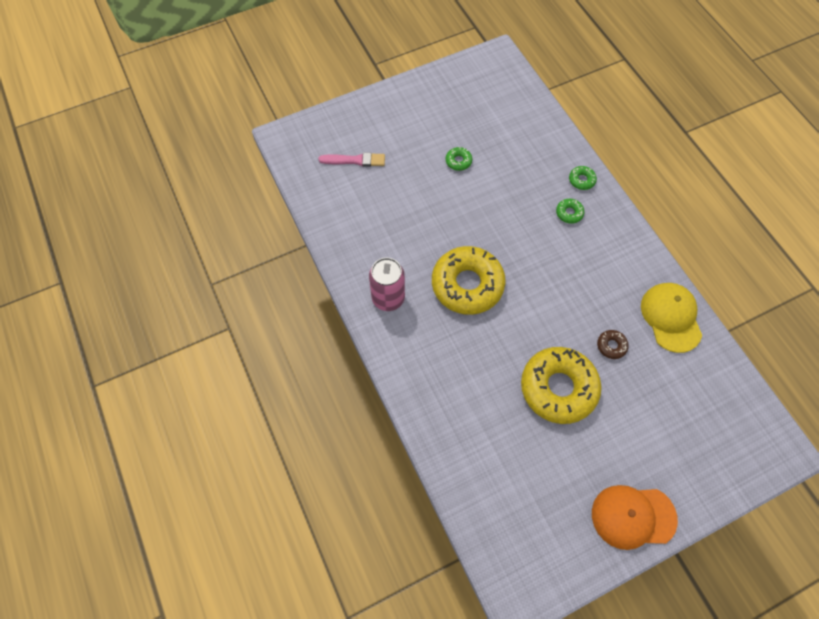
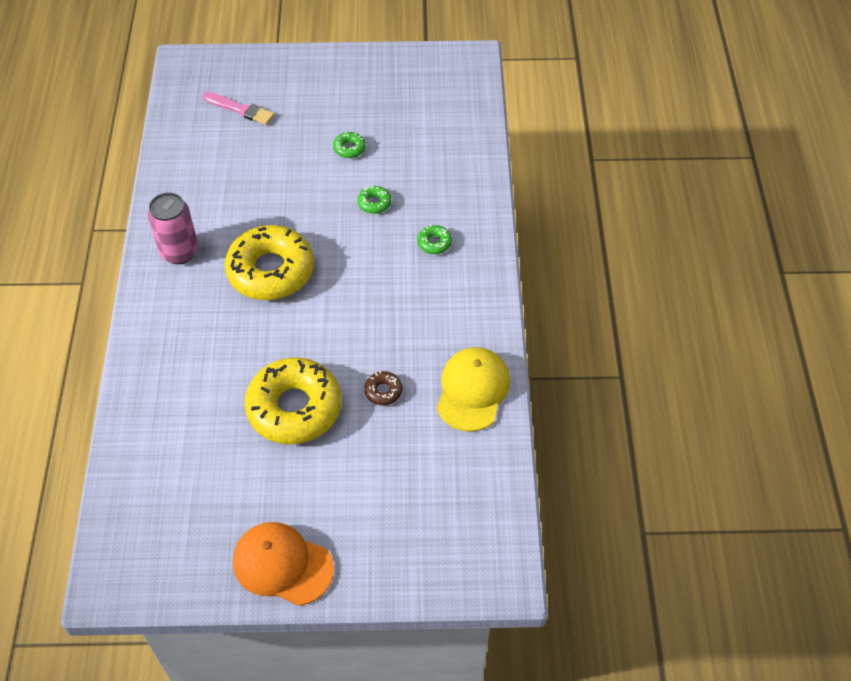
camera: 25 degrees right, 10 degrees down
(581, 180) = (473, 215): green donut -> green donut (374, 203)

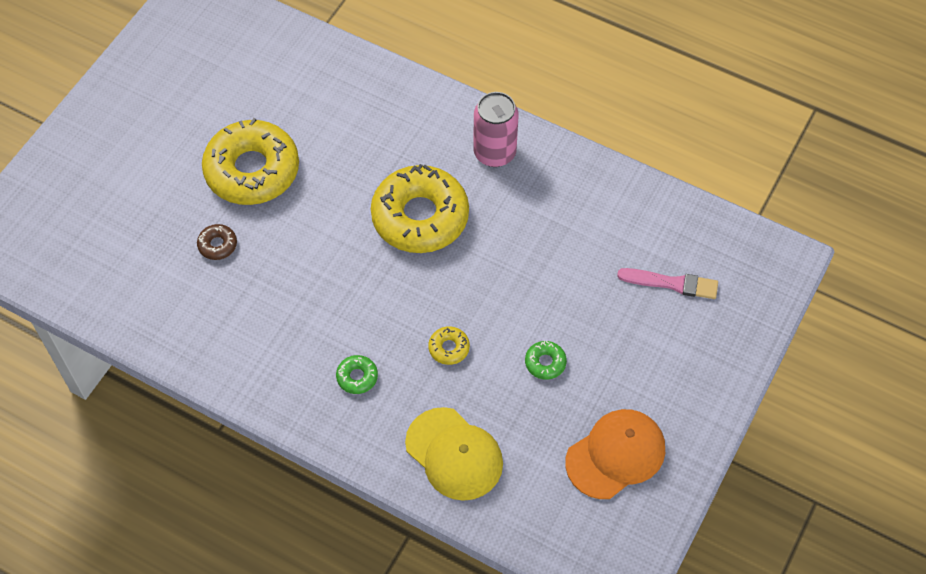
camera: 120 degrees right, 5 degrees up
(240, 109) = (671, 283): pink brush -> pink brush turned 135 degrees counterclockwise
(282, 564) = (117, 102): orange cap -> orange cap (616, 455)
(374, 203) = (449, 348): green donut -> yellow donut
(473, 390) = (163, 317): yellow cap -> yellow cap (454, 454)

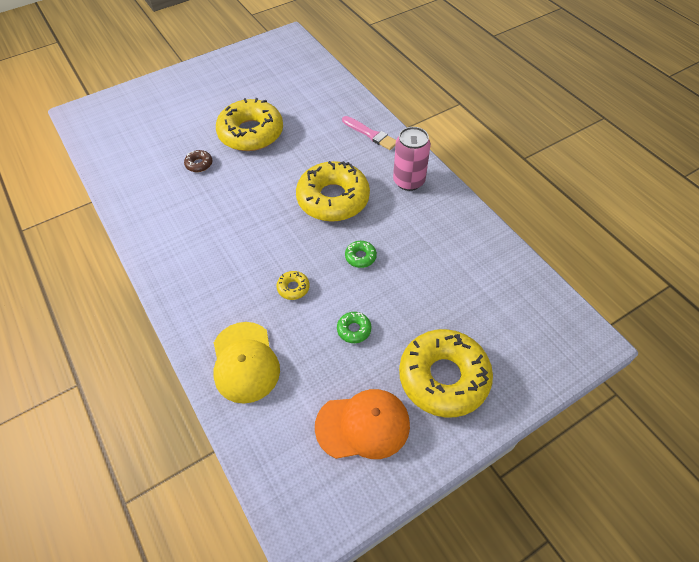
camera: 30 degrees right, 5 degrees down
(357, 377) = (220, 278): green donut -> green donut (360, 257)
(665, 368) = (443, 377): none -> yellow donut
(671, 283) = (485, 318): pink brush -> pink brush (370, 134)

